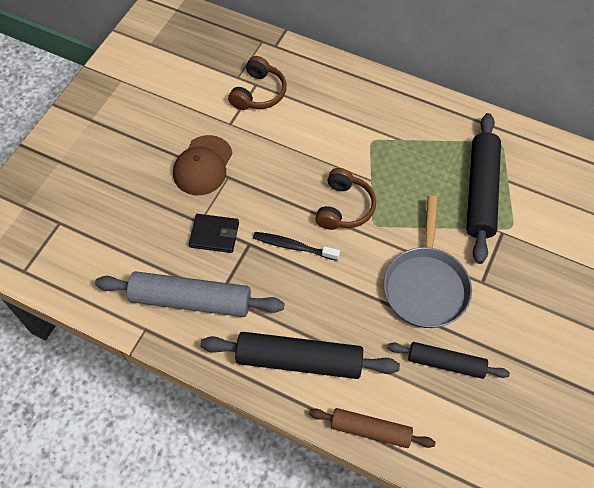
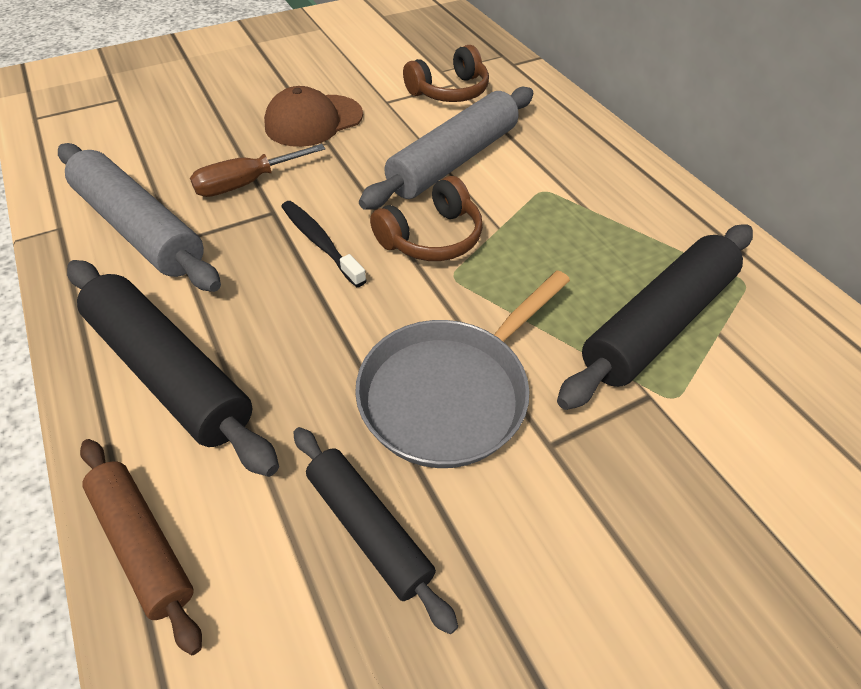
camera: 35 degrees right, 10 degrees down
(214, 235) = (246, 183): black wallet -> brown screwdriver
(309, 148) = (453, 160): none -> grey rolling pin

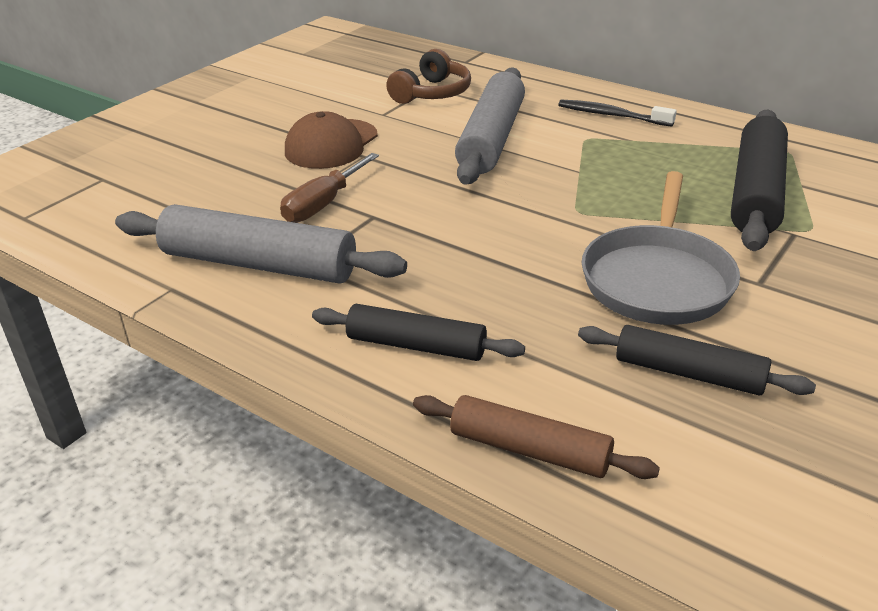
camera: 25 degrees left, 15 degrees down
(170, 372) = (416, 346): black rolling pin -> black rolling pin, size x0.62
(320, 242) = (442, 223): black toothbrush -> black toothbrush (611, 115)
(431, 237) = (532, 193): brown headphones -> none

